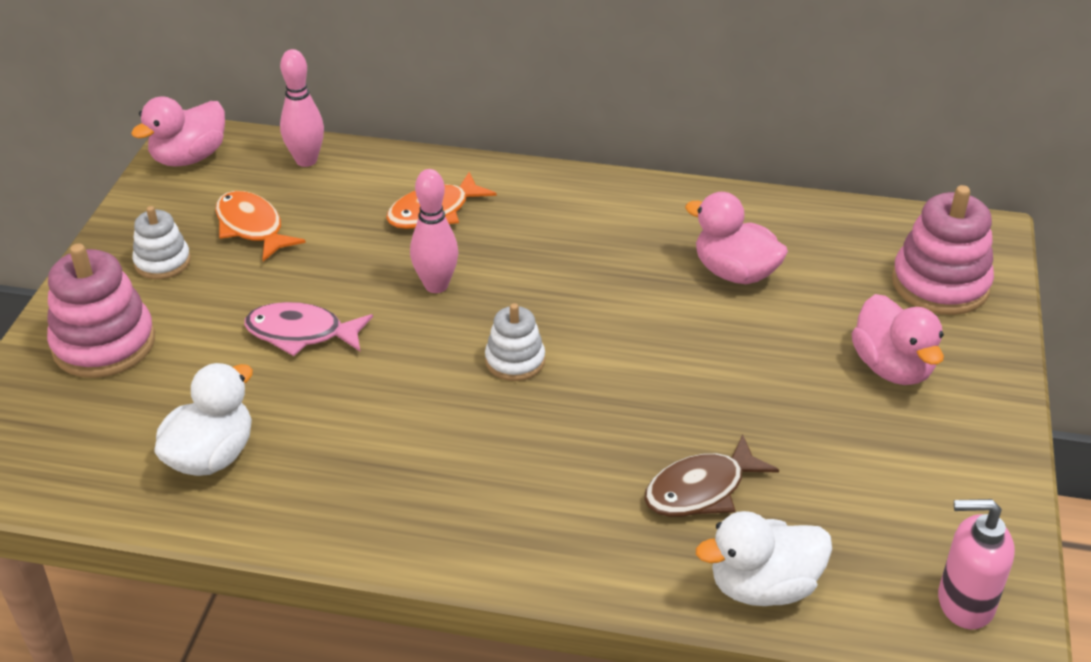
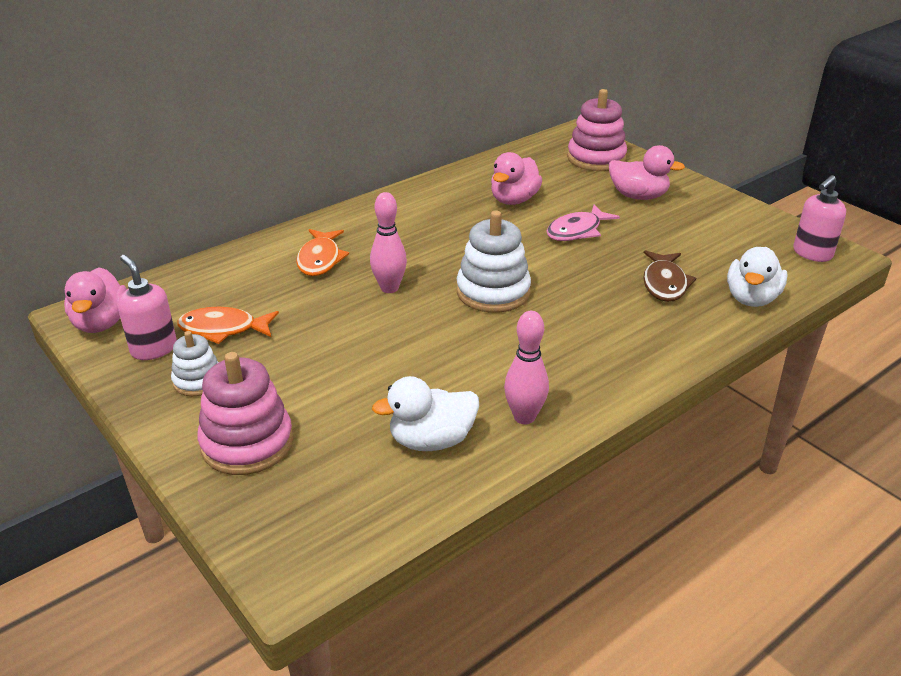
camera: 50 degrees left, 5 degrees down
(182, 209) = (153, 349): none -> pink soap dispenser
(211, 456) = (431, 440): white duck -> white duck turned 90 degrees counterclockwise
(301, 333) = (361, 354): pink fish -> pink fish (577, 231)
(306, 160) = (190, 280): pink bowling pin -> pink bowling pin (524, 417)
(515, 361) = (493, 292): white stacking toy -> white stacking toy, size x1.71
(735, 273) = (514, 200): pink duck -> pink duck turned 45 degrees counterclockwise

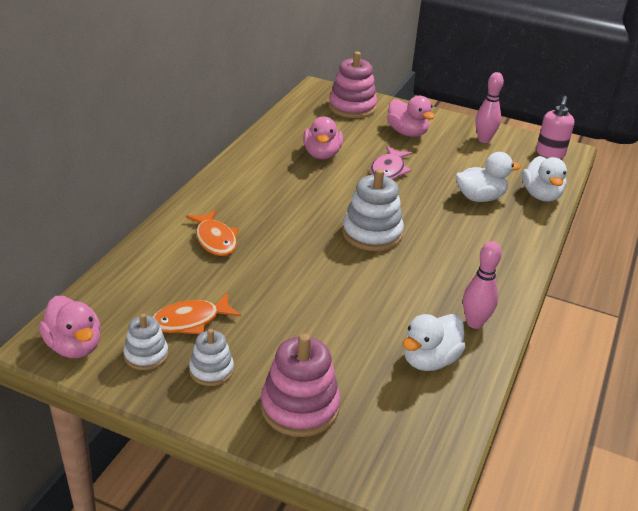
camera: 30 degrees left, 0 degrees up
(153, 349) = (146, 355): pink soap dispenser -> white stacking toy
(389, 288) = (293, 250): pink bowling pin -> pink bowling pin (484, 140)
(638, 196) = (407, 133): pink duck -> pink duck turned 60 degrees clockwise
(664, 283) = (480, 198): brown fish -> white duck

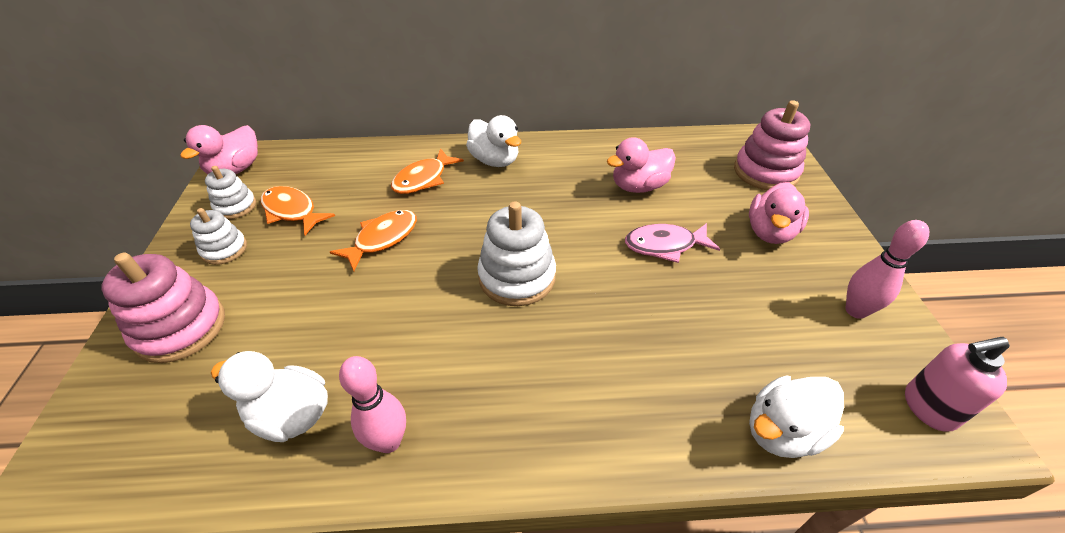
camera: 65 degrees right, 10 degrees up
(277, 280) = (382, 239): none -> orange fish
(480, 198) = (695, 354): white duck -> white duck (495, 160)

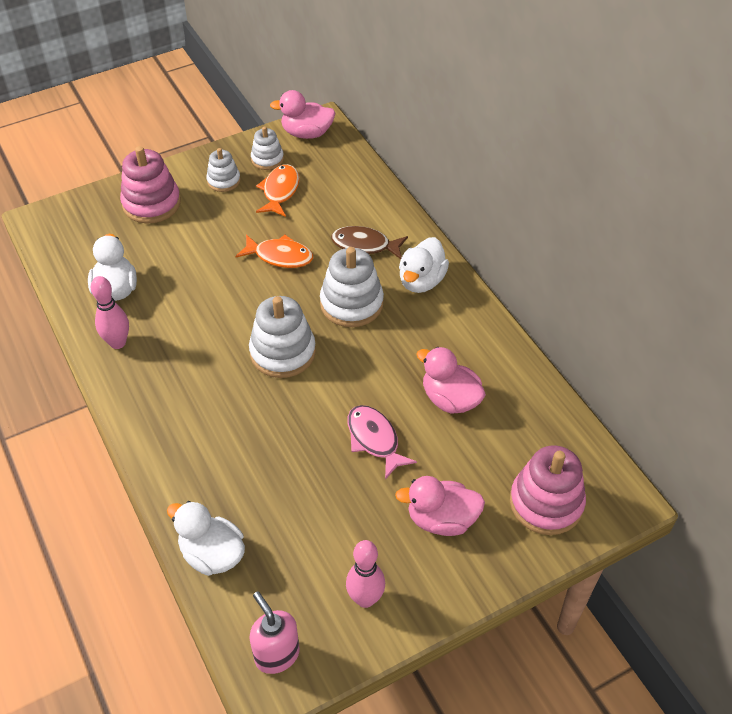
camera: 65 degrees right, 5 degrees up
(423, 179) = (365, 246): orange fish -> brown fish
(488, 209) = (351, 303): none -> white stacking toy

